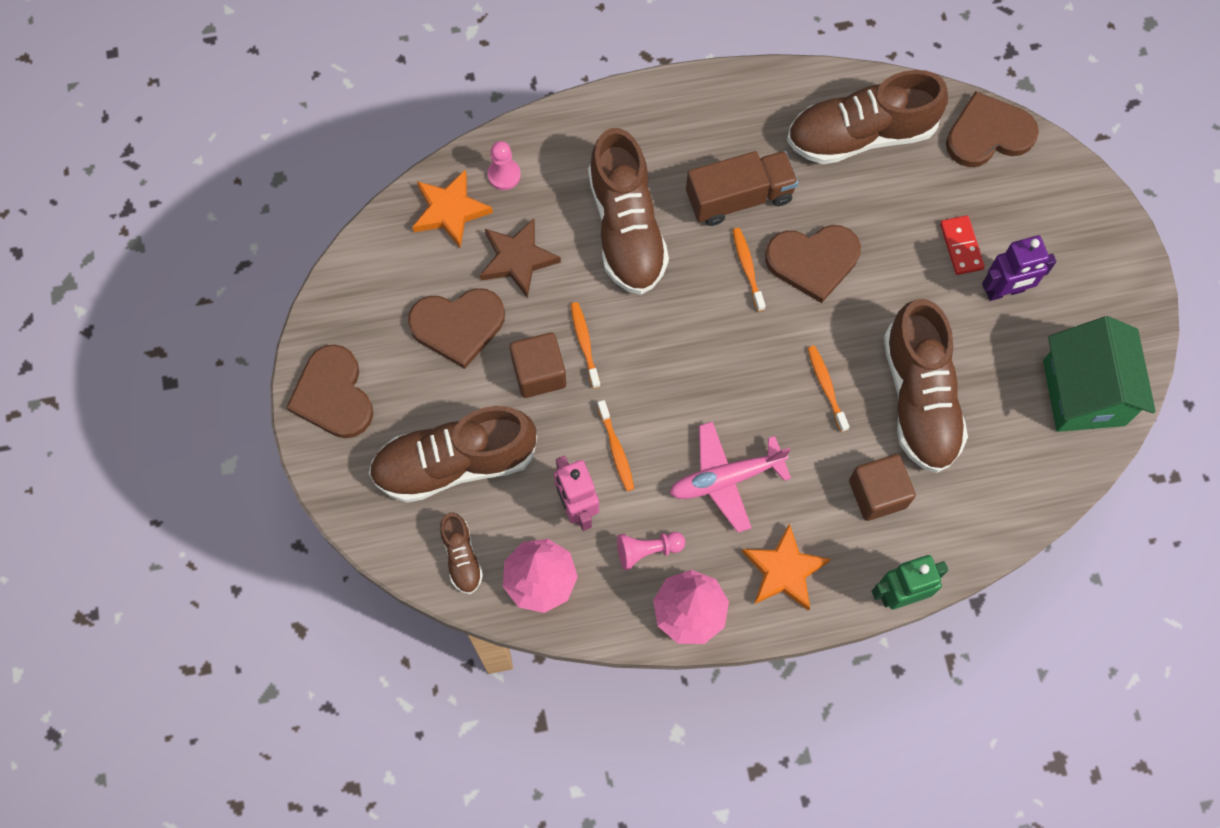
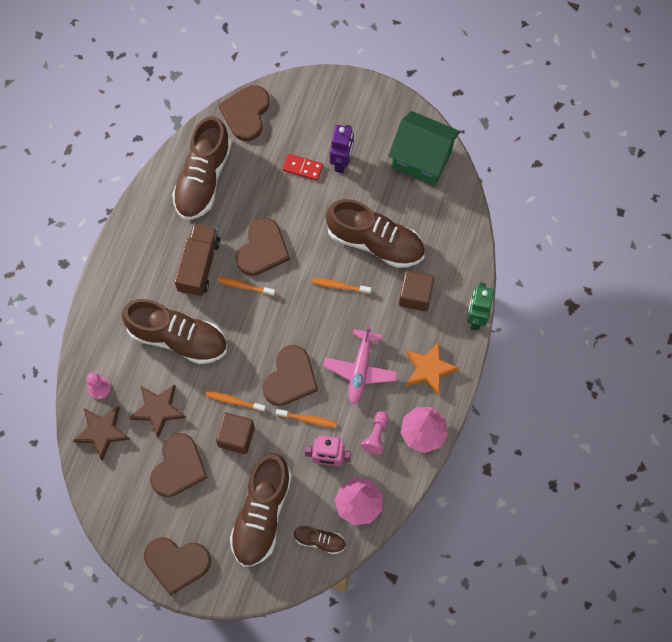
camera: 60 degrees left, 0 degrees up
(450, 211) = (102, 432): orange star -> brown star
(658, 395) = (290, 378): none -> brown heart

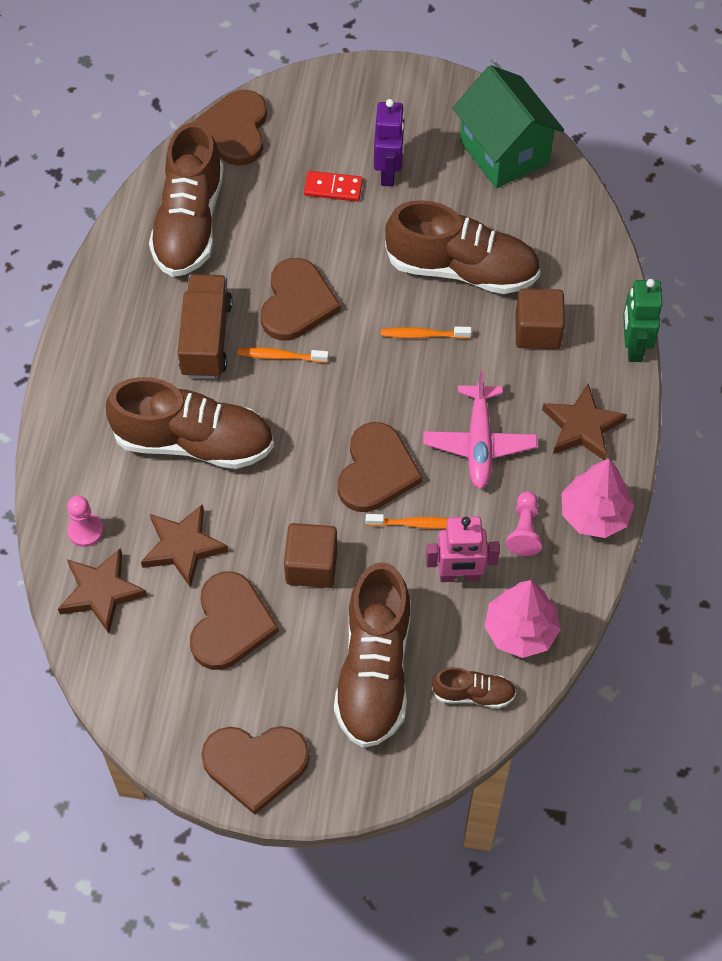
camera: 10 degrees left, 10 degrees down
(234, 401) = (297, 516): orange toothbrush -> none
(422, 159) = (504, 152): green house -> green house turned 45 degrees clockwise
(429, 369) = (582, 426): orange star -> brown star

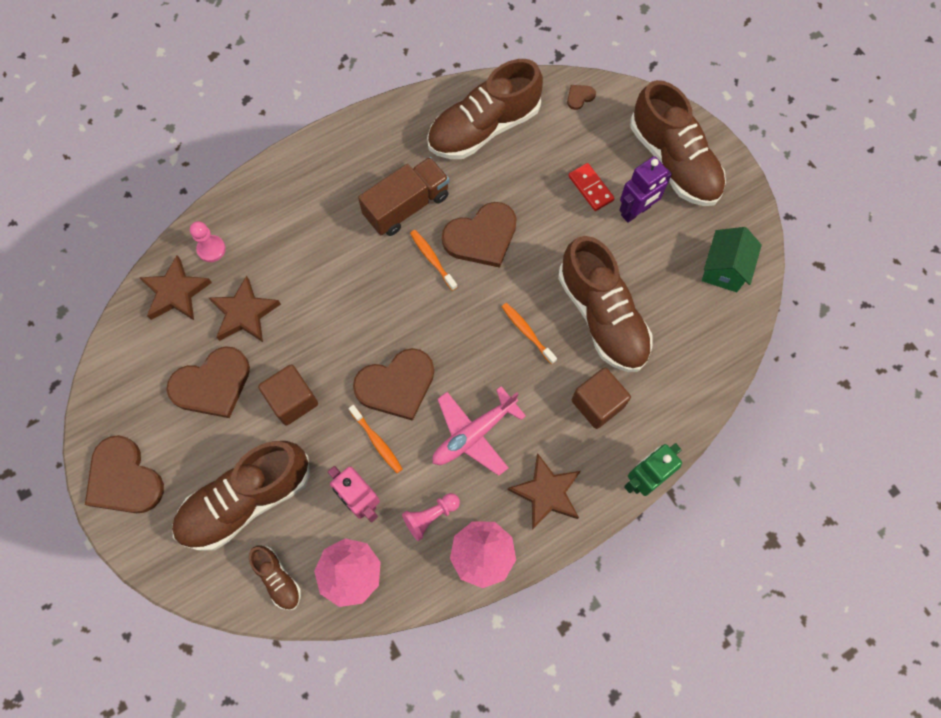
camera: 50 degrees right, 10 degrees up
(194, 442) = (325, 259): brown shoe -> brown shoe (674, 161)
(235, 130) = (579, 97): brown heart -> brown heart, size x0.42
(504, 152) = (724, 269): green house -> green house, size x0.64

